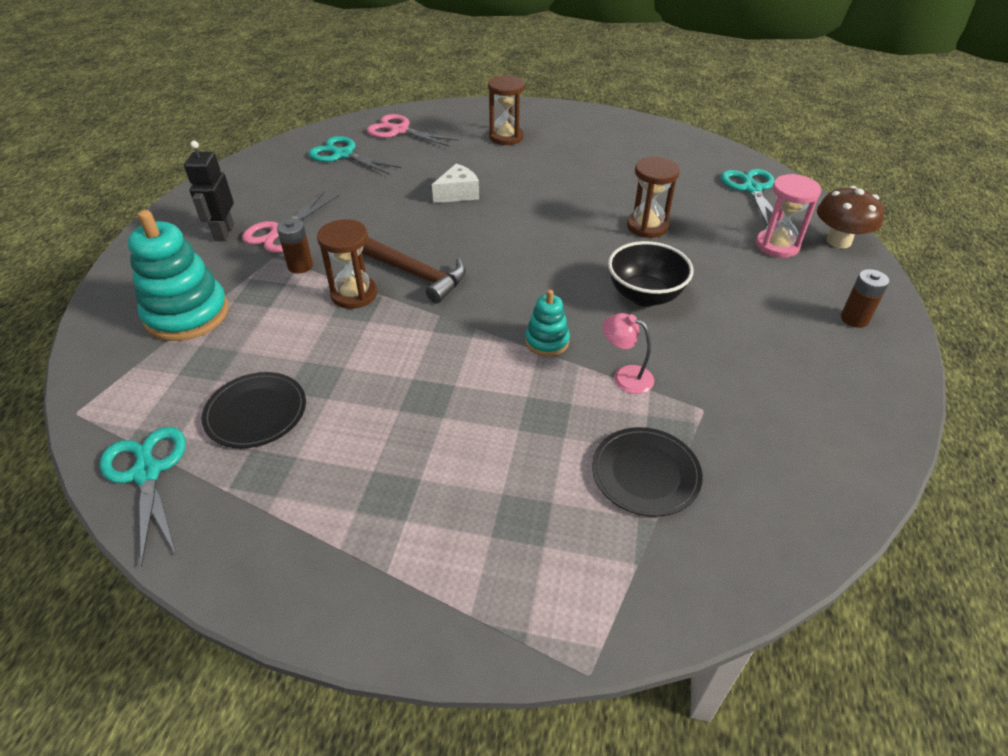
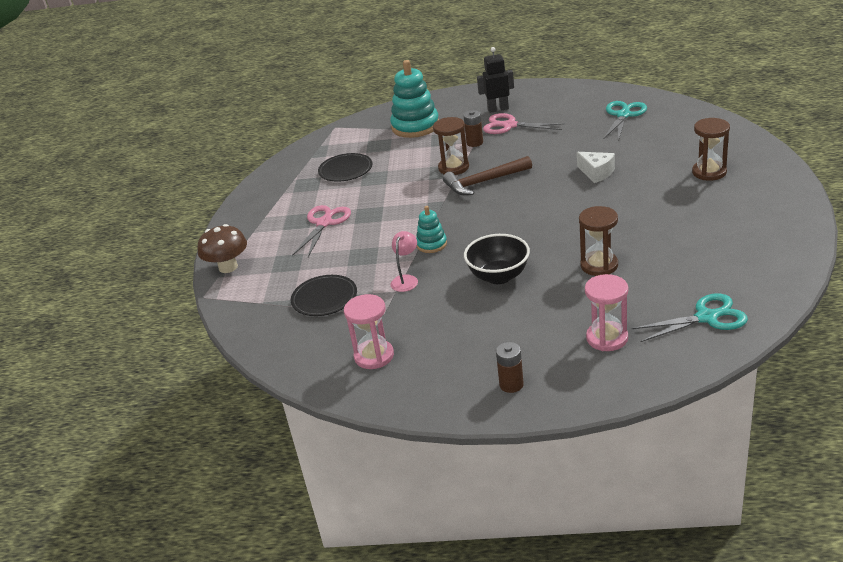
camera: 85 degrees right, 10 degrees down
(147, 473) = (302, 157): turquoise scissors -> none
(399, 131) = (680, 125): pink scissors -> pink scissors (324, 223)
(415, 274) = (484, 182): brown hammer -> brown hammer turned 45 degrees clockwise
(798, 429) = (374, 356): none -> pink hourglass
(838, 241) = (635, 376): brown mushroom -> brown mushroom (228, 267)

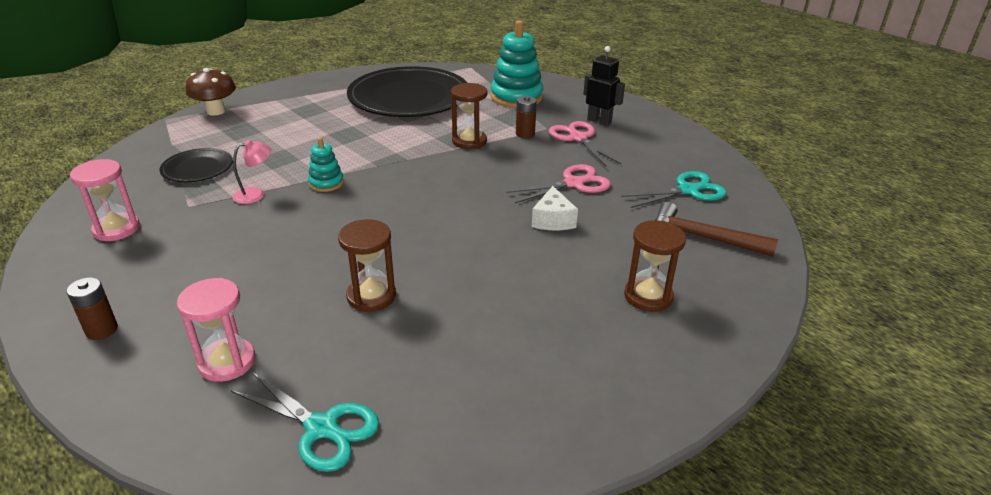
camera: 40 degrees right, 0 degrees up
(324, 223) = (316, 122): pink scissors -> pink scissors (573, 183)
(345, 170) = (409, 97): black plate -> black plate, size x2.15
(484, 182) = (462, 166): brown hammer -> brown hammer (703, 238)
(498, 276) = (299, 241): black bowl -> none

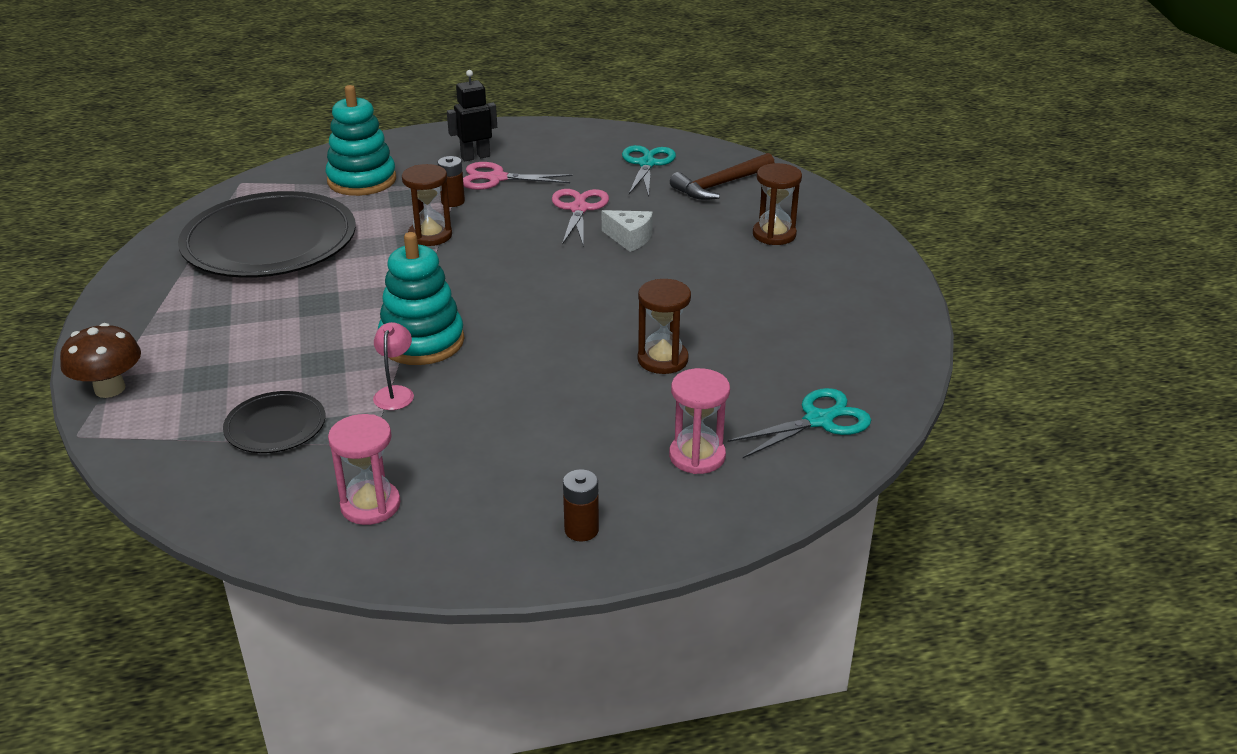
camera: 60 degrees left, 0 degrees up
(326, 183) = (422, 342): turquoise stacking toy -> turquoise stacking toy, size x1.91

